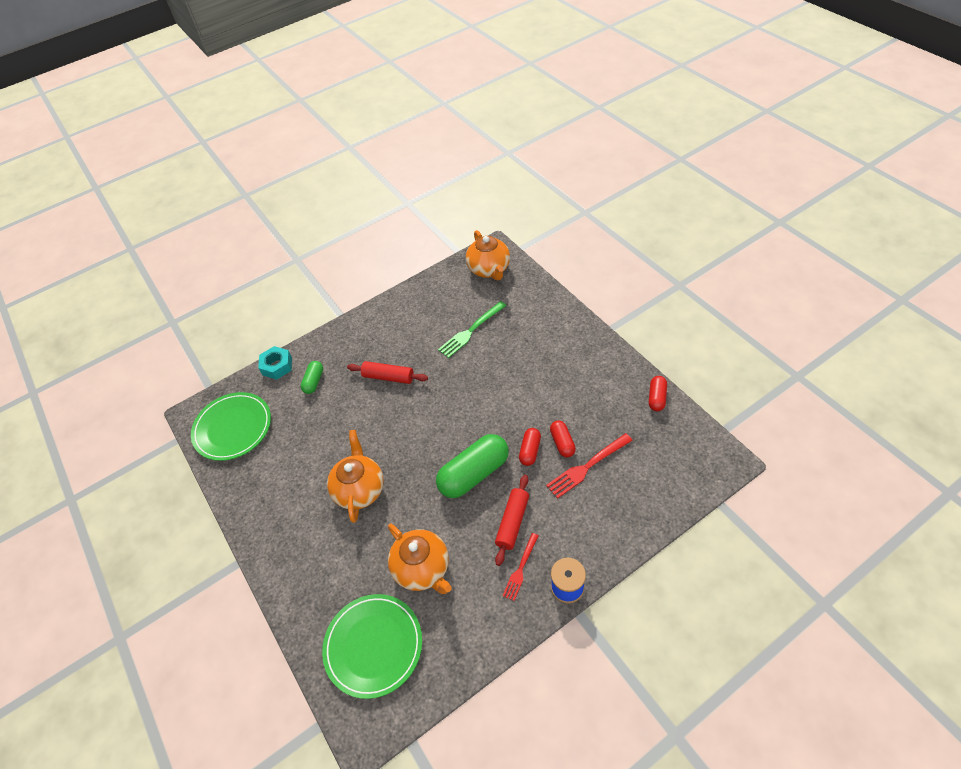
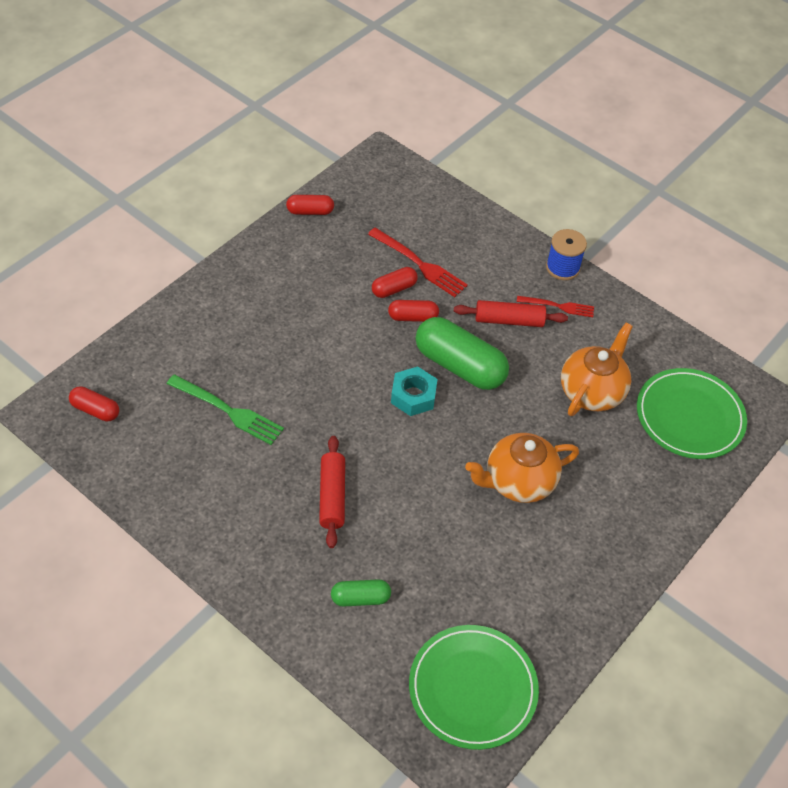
camera: 115 degrees left, 0 degrees up
(277, 366) = (340, 668): turquoise nut -> turquoise nut (413, 396)
(489, 269) = (95, 410): orange teapot -> red capsule

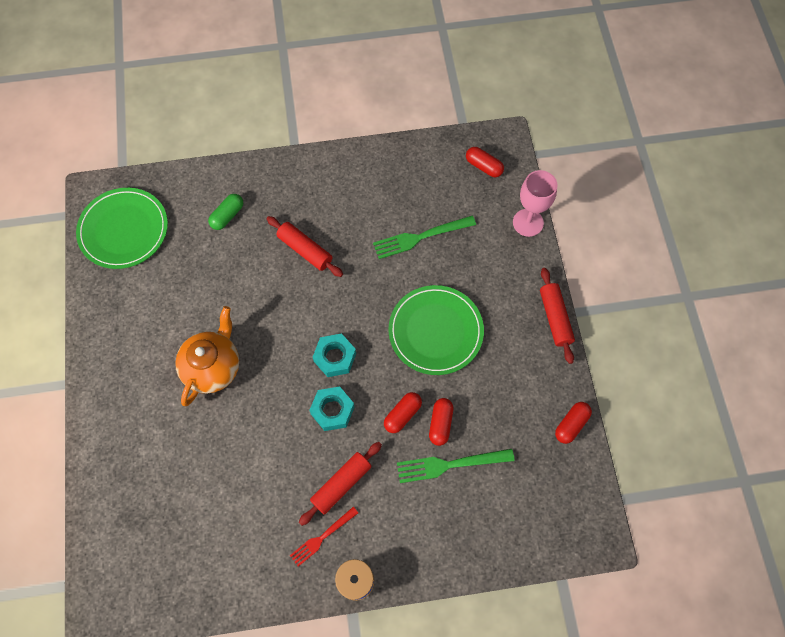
camera: 135 degrees right, 15 degrees up
(95, 410) = (483, 166): red capsule -> red capsule turned 60 degrees clockwise
(135, 338) = (528, 222): none -> pink goblet
(222, 268) = (555, 318): none -> red rolling pin
(419, 264) = (450, 464): red fork -> green fork
(459, 366) = (332, 410): green capsule -> turquoise nut
(592, 391) = (230, 486): orange teapot -> none
(689, 416) = (147, 538): green plate -> green plate (435, 331)

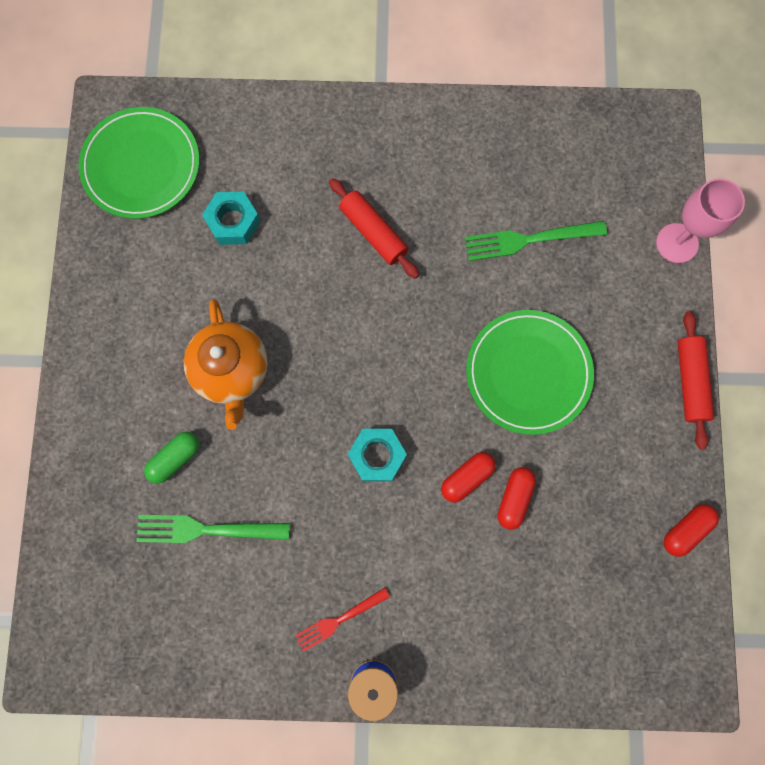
camera: 10 degrees right, 10 degrees up
(213, 367) = (232, 371): orange teapot -> orange teapot turned 135 degrees clockwise
(227, 216) = (278, 168): green capsule -> green capsule (175, 458)
(335, 357) = (391, 385): turquoise nut -> turquoise nut (233, 222)
(341, 484) = (374, 555): red rolling pin -> none
(450, 464) = (518, 555): green fork -> green fork (207, 529)
(483, 166) = (630, 154): red capsule -> none

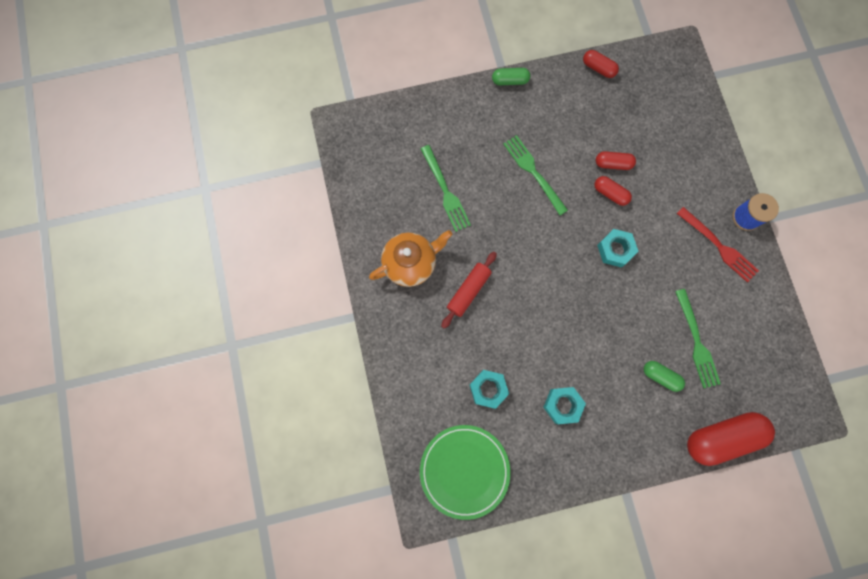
camera: 105 degrees left, 0 degrees up
(65, 515) = (721, 437): none -> red capsule
(181, 311) = (562, 405): none -> turquoise nut
(232, 371) = (592, 357): orange teapot -> orange teapot (410, 263)
(339, 619) = (718, 246): red fork -> red fork, size x1.54
(528, 373) = (533, 172): green plate -> green fork
(677, 243) = (422, 103): pink goblet -> none
(690, 382) = (510, 81): red rolling pin -> green capsule

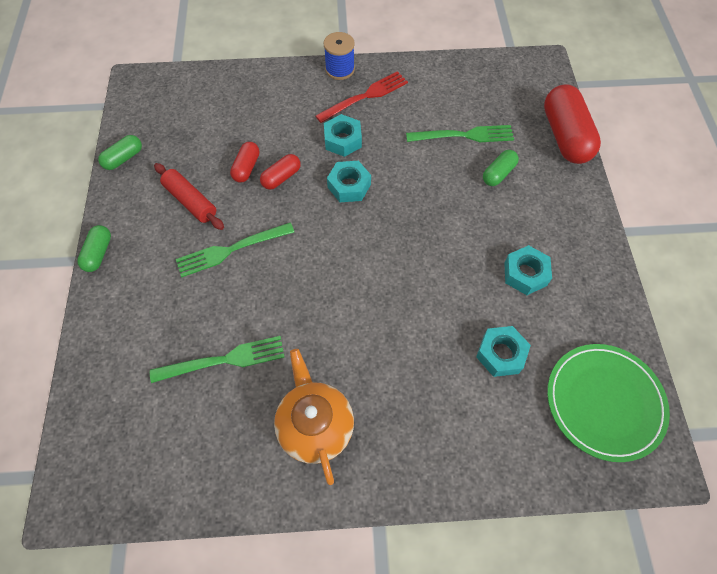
camera: 80 degrees left, 15 degrees down
(468, 291) = (369, 355): red rolling pin -> red rolling pin (190, 201)
(598, 68) = (124, 158): red capsule -> green capsule
(662, 235) = (343, 140): none -> turquoise nut

